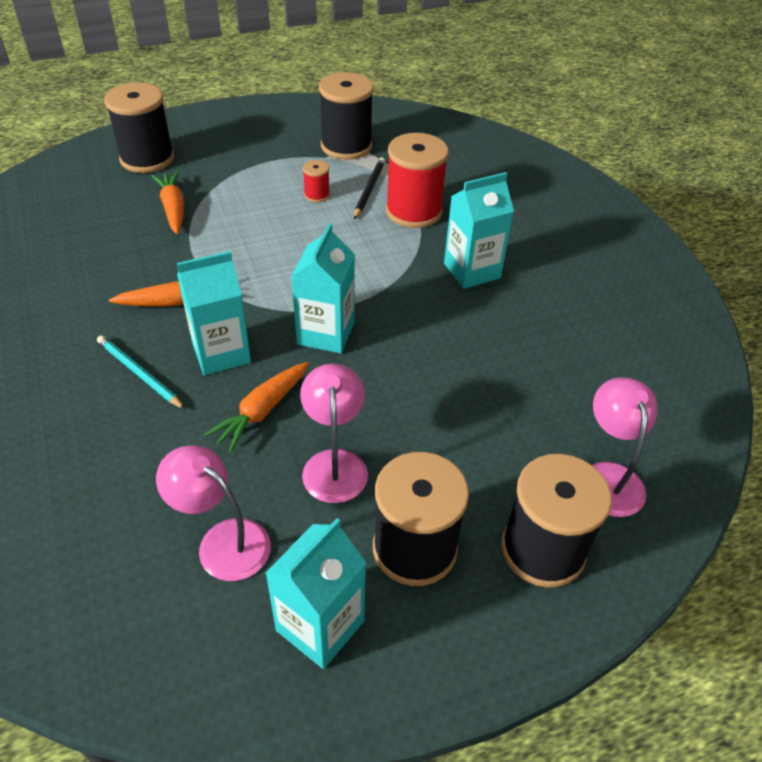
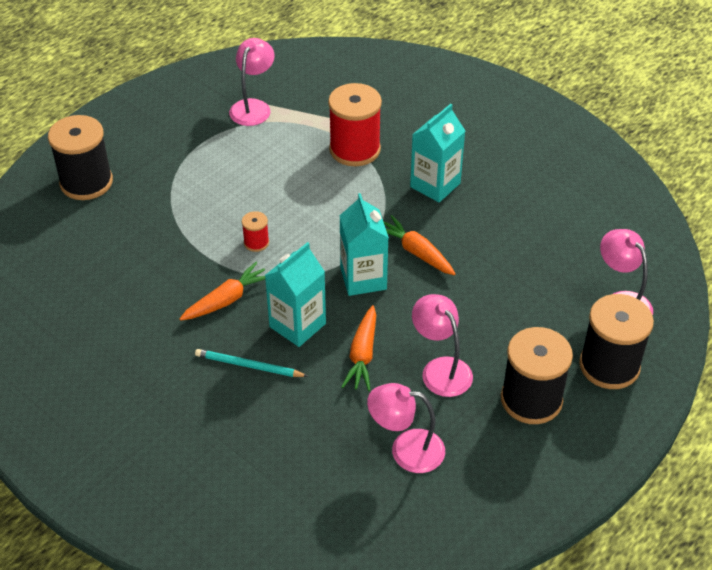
camera: 25 degrees left, 0 degrees up
(173, 208) = (153, 221): orange carrot -> orange carrot (416, 252)
(317, 195) = (265, 163): red spool -> red spool (256, 242)
(320, 626) = (506, 470): turquoise carton -> none
(346, 146) = (253, 107): black spool -> pink lamp
(369, 189) = (304, 142): black pencil -> none

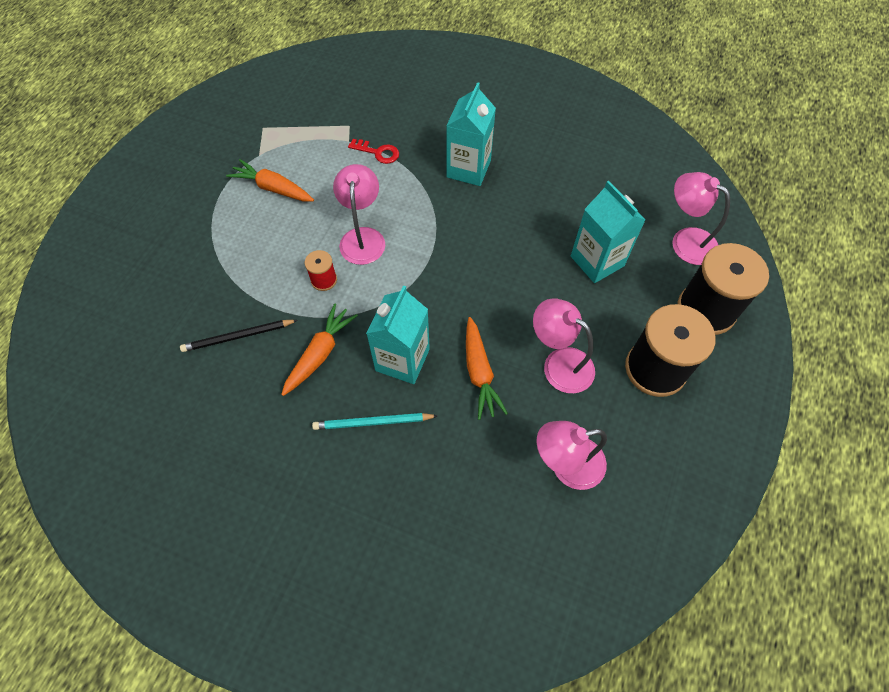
camera: 20 degrees left, 15 degrees up
(86, 182) = (120, 263): black spool -> none
(162, 267) = (238, 337): none -> black pencil
(253, 107) = (261, 133): pink lamp -> pink lamp (362, 237)
(355, 149) = (378, 152): red spool -> red key
(363, 278) = (444, 288): turquoise carton -> turquoise carton (597, 261)
(416, 252) = (481, 244): orange carrot -> orange carrot (273, 188)

